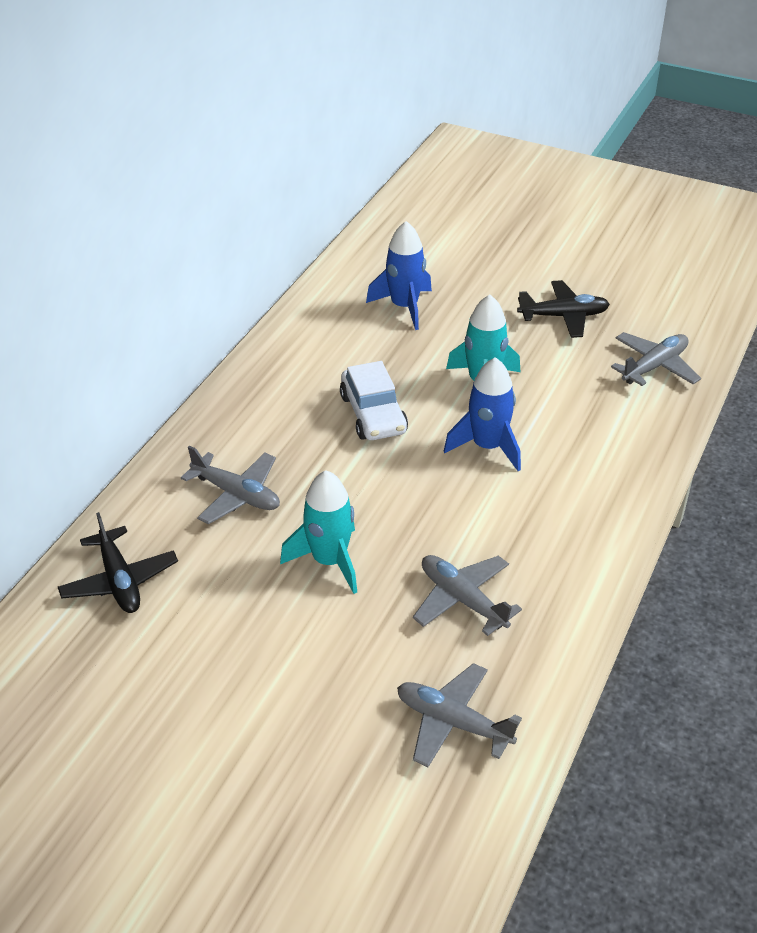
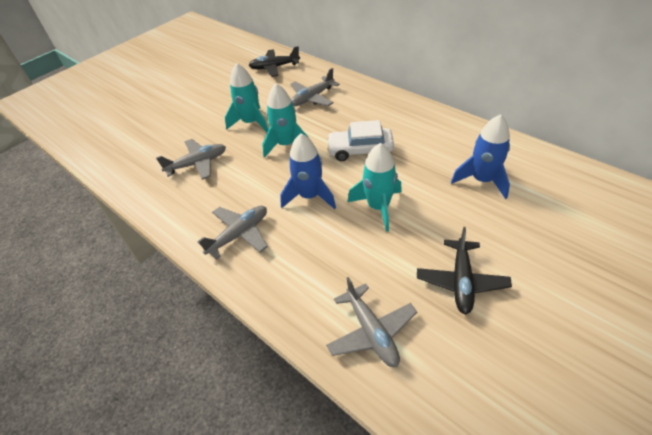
camera: 110 degrees right, 5 degrees up
(381, 497) = (286, 145): none -> turquoise rocket
(453, 722) = (133, 149): grey plane -> grey plane (239, 235)

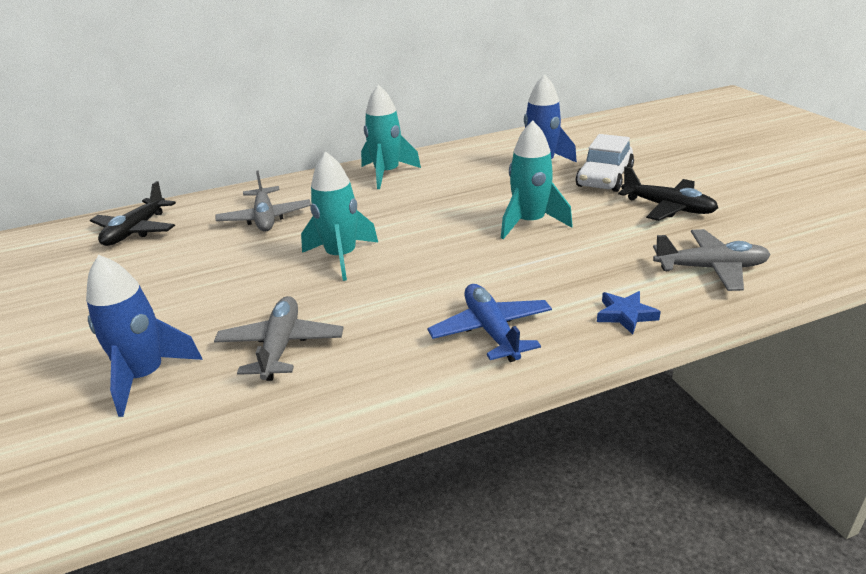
camera: 65 degrees left, 15 degrees down
(239, 235) = (491, 331): grey plane -> blue plane
(251, 123) = (247, 276): turquoise rocket -> turquoise rocket (387, 174)
(282, 293) = (625, 315): none -> blue star
(309, 196) = (467, 261): blue rocket -> blue rocket (145, 376)
(360, 150) = (419, 211): white car -> white car (604, 178)

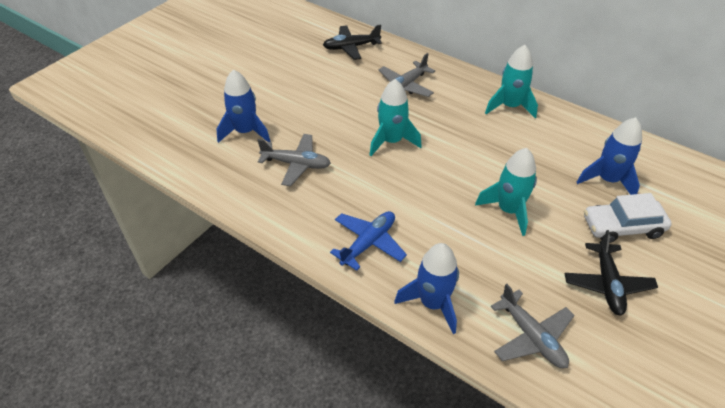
camera: 55 degrees right, 15 degrees up
(281, 346) = (296, 164): grey plane -> grey plane turned 45 degrees clockwise
(625, 315) = (432, 303): blue star -> blue rocket

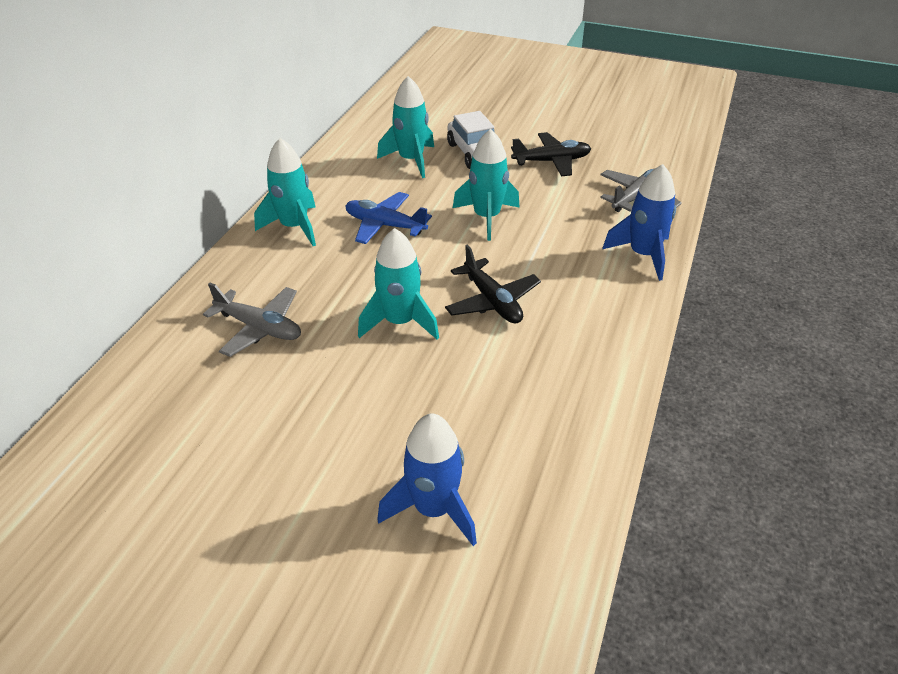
camera: 105 degrees left, 5 degrees down
(296, 164) = (487, 415): grey plane -> none
(351, 47) = (138, 418): black plane -> black plane (492, 301)
(368, 243) = (594, 312): blue plane -> blue plane (385, 225)
(607, 180) = (411, 160): blue rocket -> turquoise rocket

